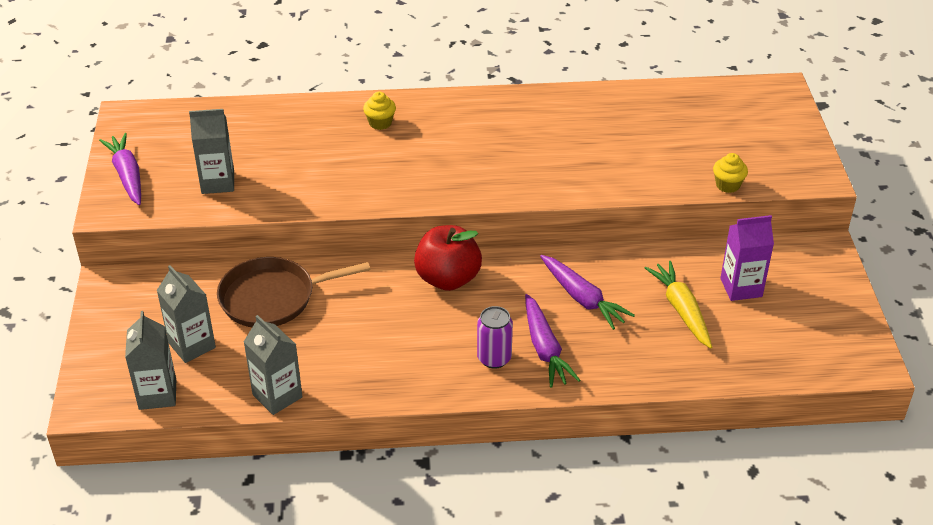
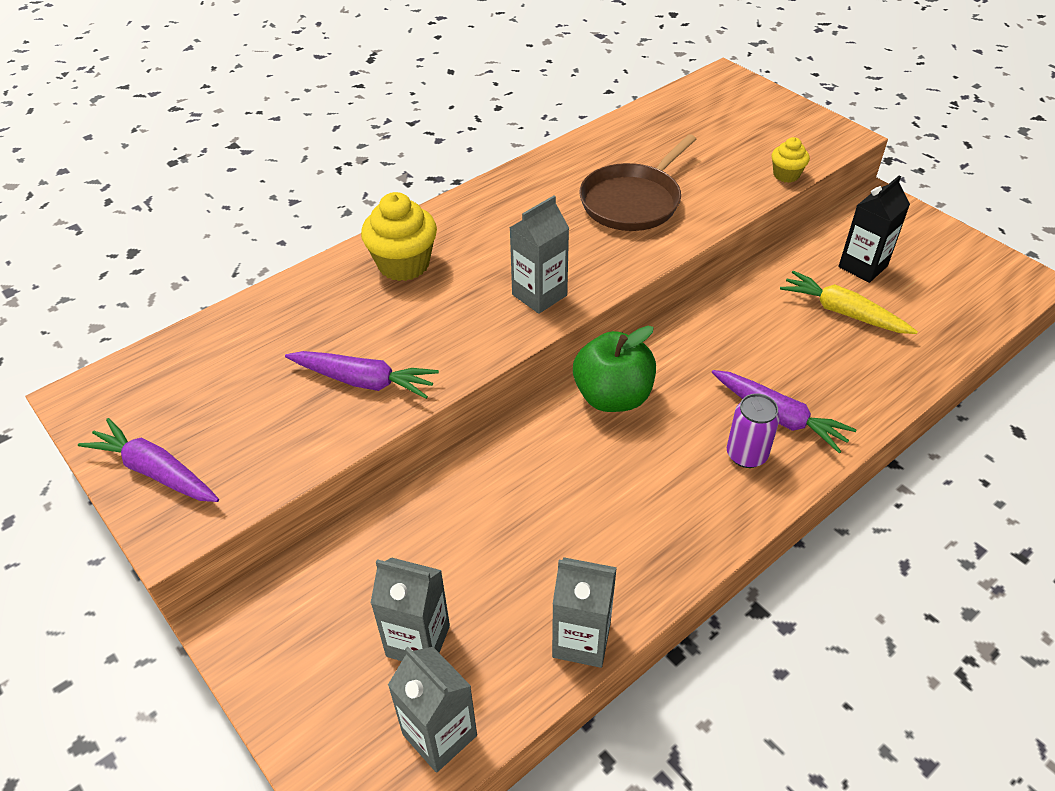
camera: 35 degrees left, 5 degrees up
(218, 182) = (285, 420): grey carton -> grey carton (539, 295)
(272, 298) = (453, 523): brown pan -> brown pan (633, 201)
(380, 123) = (404, 264): yellow cupcake -> yellow cupcake, size x1.80
(448, 279) = (612, 397): red apple -> green apple
(582, 298) = (753, 347): purple carrot -> purple carrot (364, 381)
(741, 287) = (862, 266): purple carton -> black carton

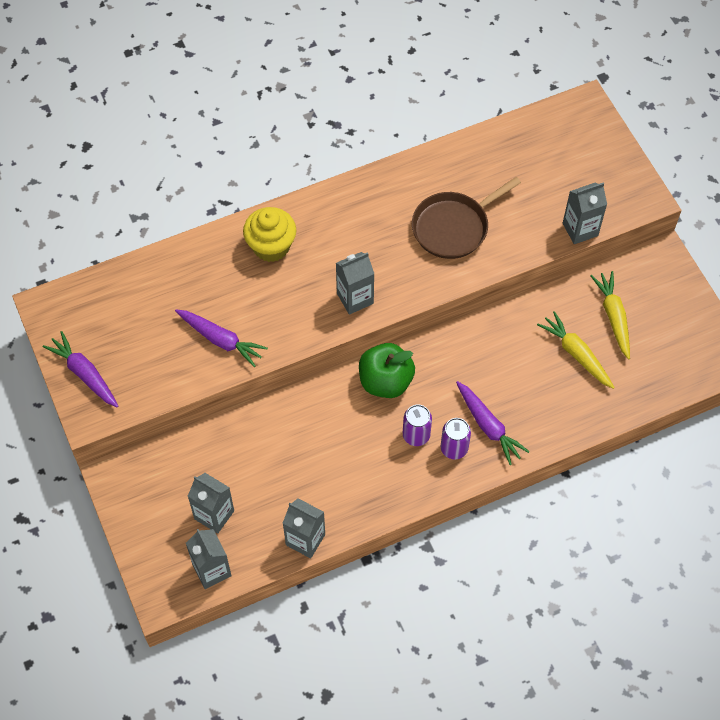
camera: 15 degrees right, 15 degrees up
(685, 451) = (416, 435): none -> purple can
(786, 175) = (580, 229): yellow cupcake -> grey carton
(862, 266) = (613, 317): black carton -> yellow carrot

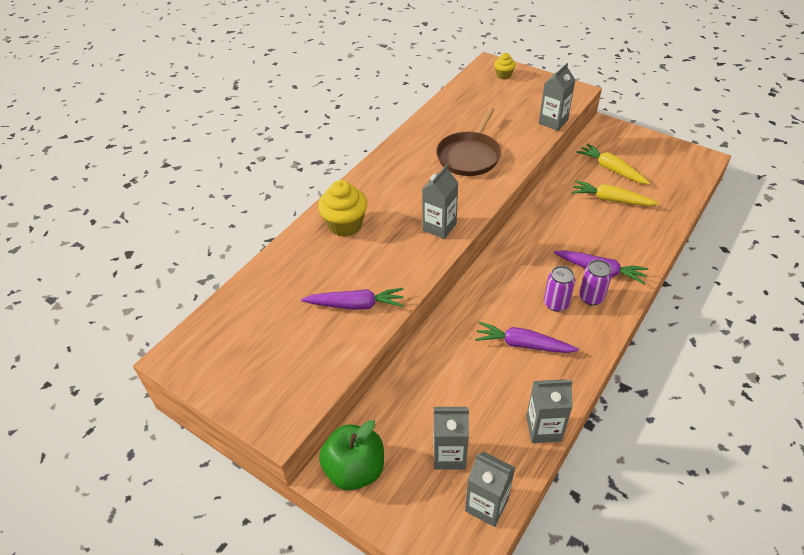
camera: 30 degrees left, 15 degrees down
(84, 374) = (249, 393): purple carrot -> purple carrot (523, 344)
(385, 381) = (500, 280): green apple -> green apple (355, 469)
(586, 131) = (503, 75): none -> yellow cupcake

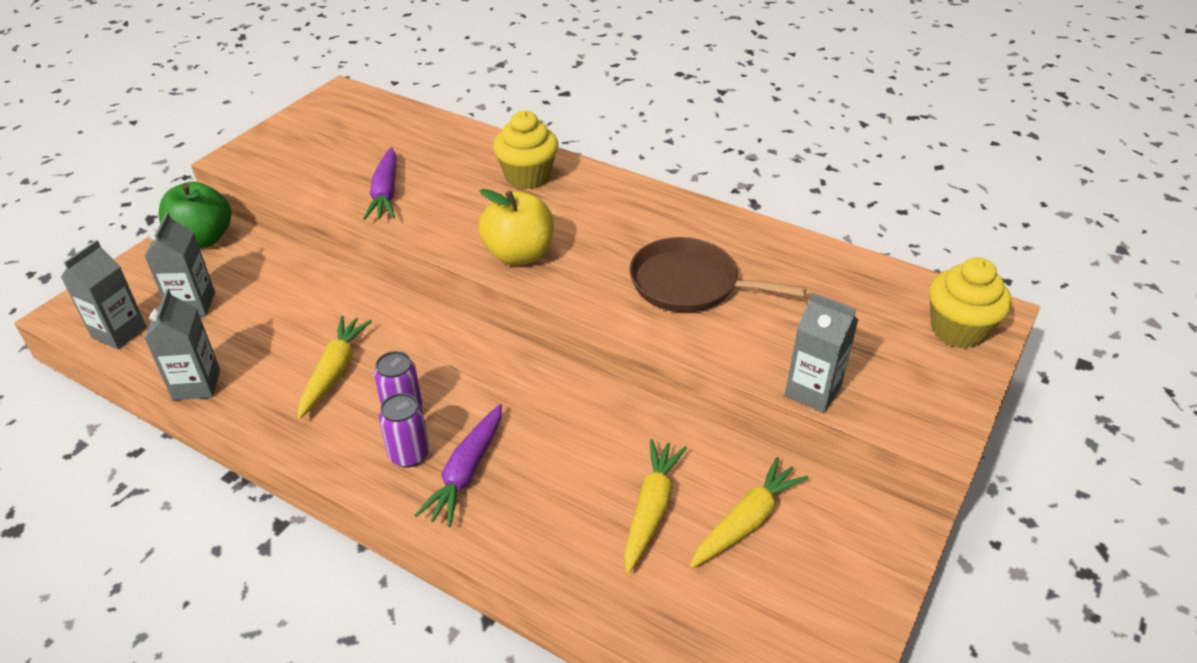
camera: 85 degrees right, 5 degrees down
(439, 227) = (519, 254): grey carton -> yellow apple
(503, 75) = (958, 330): yellow cupcake -> yellow cupcake, size x1.80
(523, 344) = (334, 372): purple carrot -> yellow carrot

